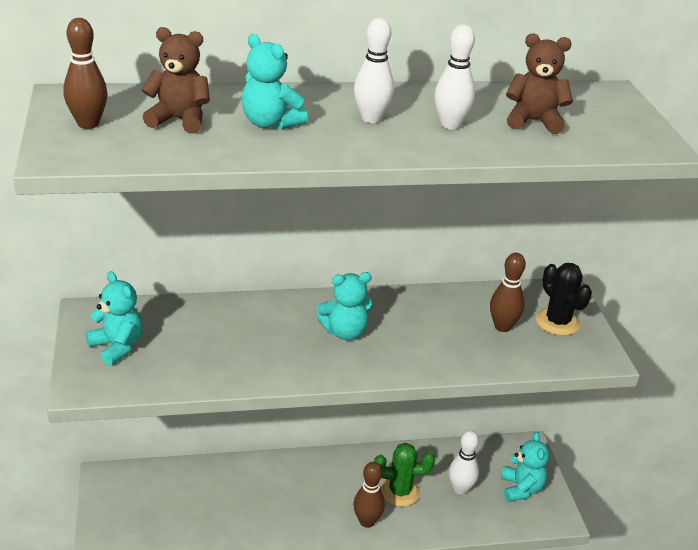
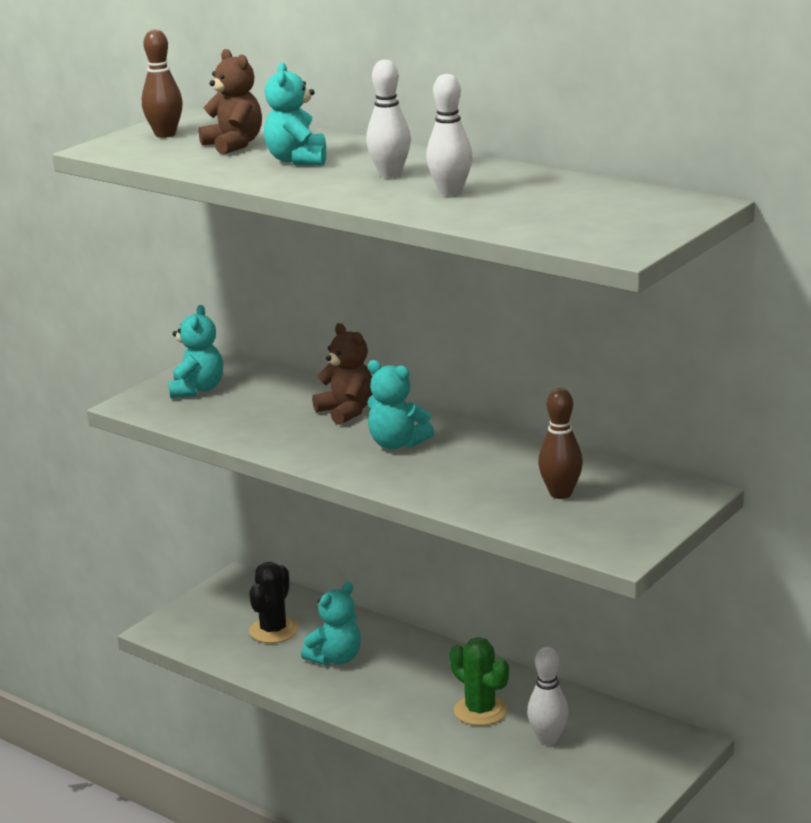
camera: 50 degrees right, 10 degrees down
(367, 521) = (411, 716): brown bowling pin -> none
(521, 488) = (617, 771): turquoise teddy bear -> turquoise teddy bear (335, 658)
(533, 121) = (540, 206): brown teddy bear -> brown teddy bear (347, 411)
(557, 322) = (630, 511): black cactus -> black cactus (273, 630)

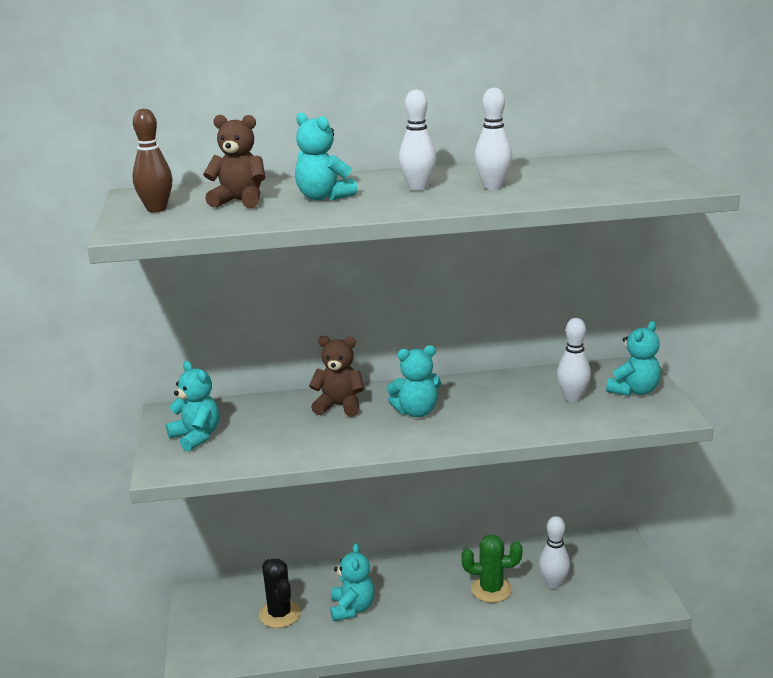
camera: 45 degrees left, 0 degrees up
(560, 494) = (572, 398): brown bowling pin -> white bowling pin
(636, 514) = (634, 391): none -> turquoise teddy bear

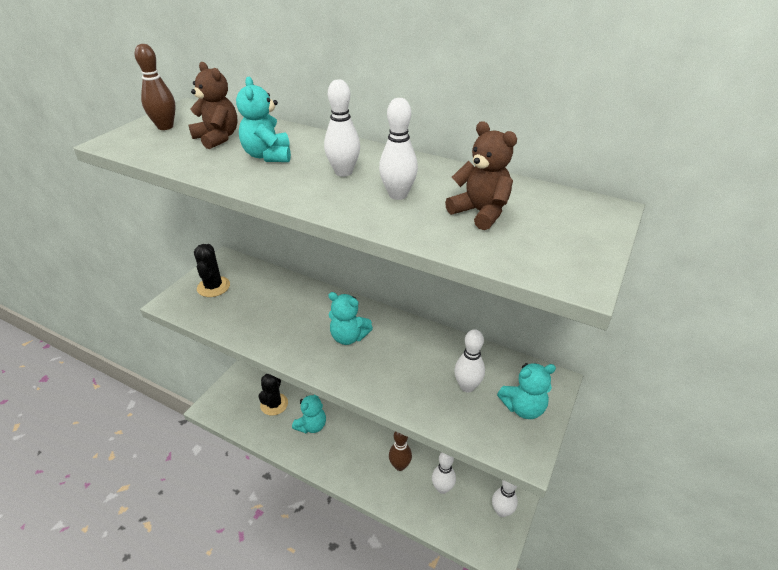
camera: 35 degrees right, 15 degrees up
(196, 437) = (213, 287): turquoise teddy bear -> black cactus
(339, 406) = (312, 305): brown teddy bear -> brown teddy bear (480, 212)
(491, 589) = (400, 465): green cactus -> brown bowling pin
(626, 570) = (501, 511): none -> white bowling pin

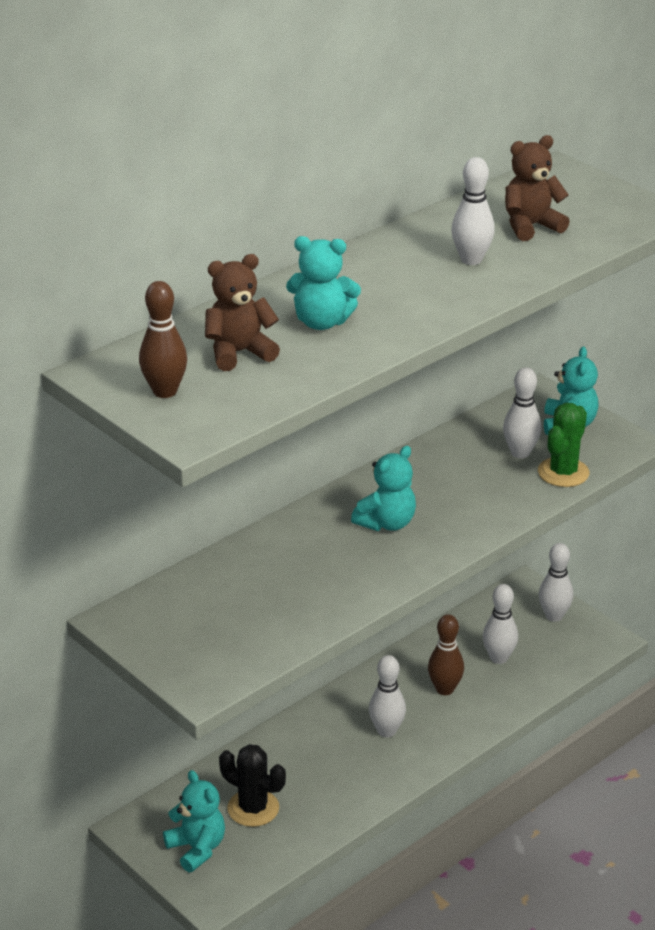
camera: 70 degrees left, 5 degrees down
(213, 287) = (189, 638): black cactus -> none
(311, 425) = (324, 769): turquoise teddy bear -> turquoise teddy bear (197, 848)
(343, 172) = (399, 281): white bowling pin -> white bowling pin (386, 731)
(456, 418) = (563, 473): none -> green cactus

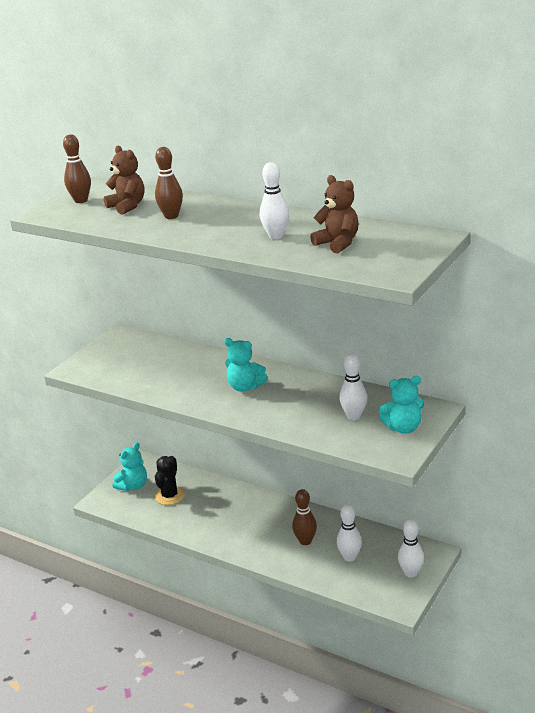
camera: 75 degrees right, 5 degrees down
(321, 322) = (171, 216): turquoise teddy bear -> brown bowling pin
(386, 731) = (254, 527): white bowling pin -> none
(563, 473) = (341, 437): green cactus -> none

